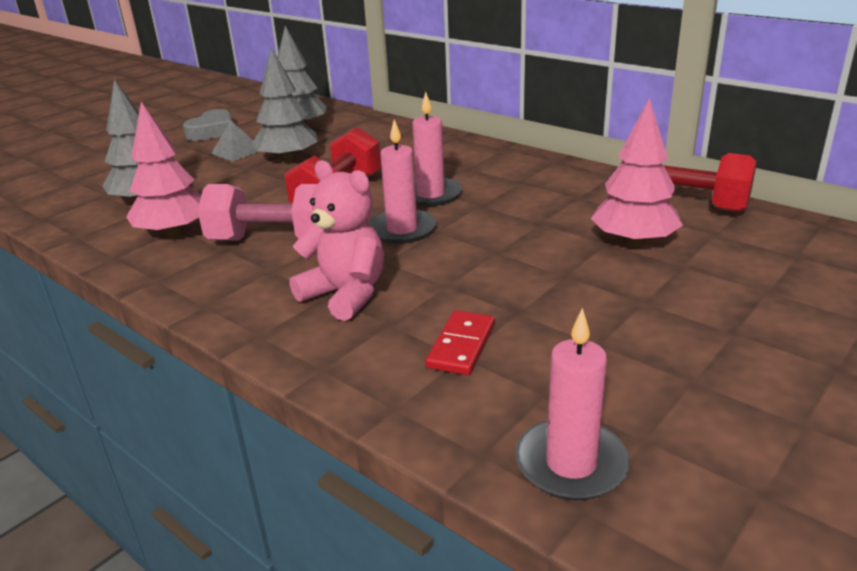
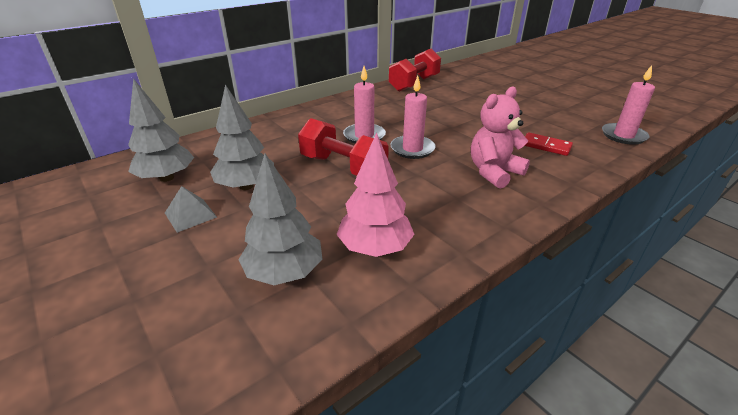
camera: 80 degrees left, 5 degrees up
(212, 131) = (99, 233): grey heart -> none
(274, 240) = (409, 196): pink dumbbell -> none
(633, 242) = (450, 98): pink tree -> none

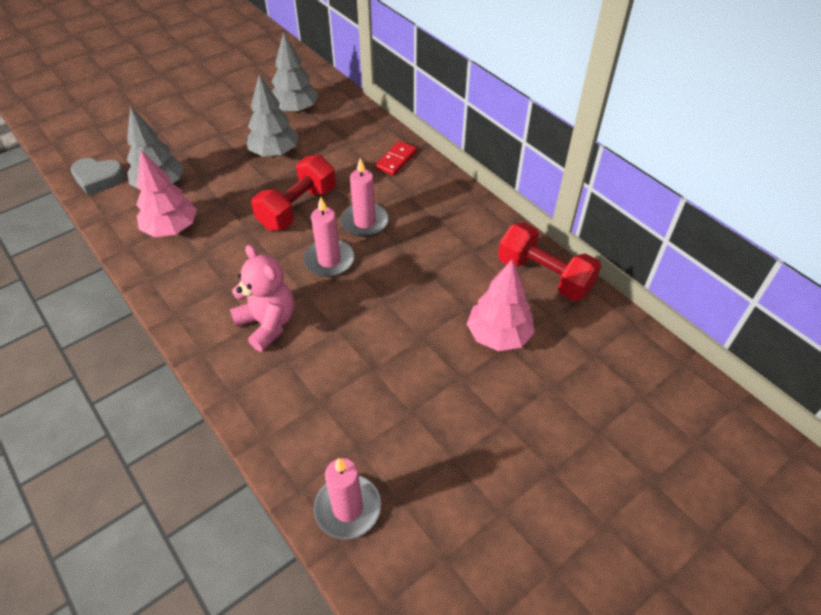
camera: 90 degrees right, 15 degrees up
(190, 215) = (239, 132): grey pyramid -> none
(248, 355) = (99, 179): none -> grey heart
(467, 96) = (498, 335): none -> pink tree
(545, 146) = (324, 392): red domino -> red domino (396, 160)

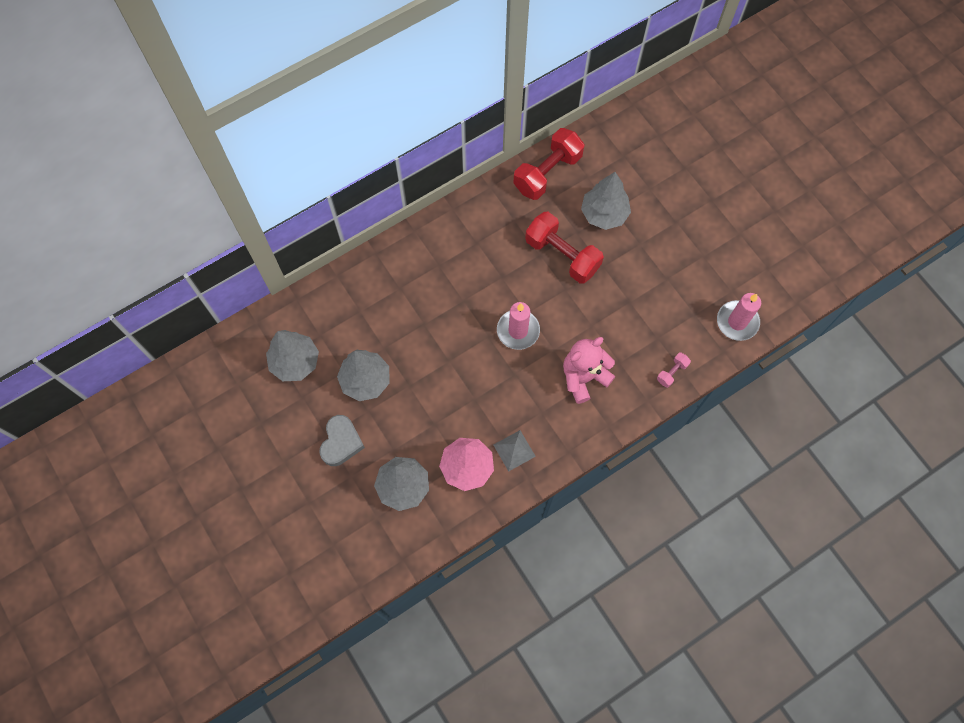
camera: 85 degrees left, 20 degrees up
(99, 179) = (386, 550): grey heart -> grey heart (341, 442)
(184, 265) = (514, 450): none -> grey pyramid
(269, 420) = (672, 372): none -> pink dumbbell
(297, 208) = (449, 357): red dumbbell -> red dumbbell (562, 255)
(364, 222) = (474, 301): pink candle -> none
(396, 160) = (391, 269): red domino -> none
(498, 335) = (604, 214): pink tree -> grey tree

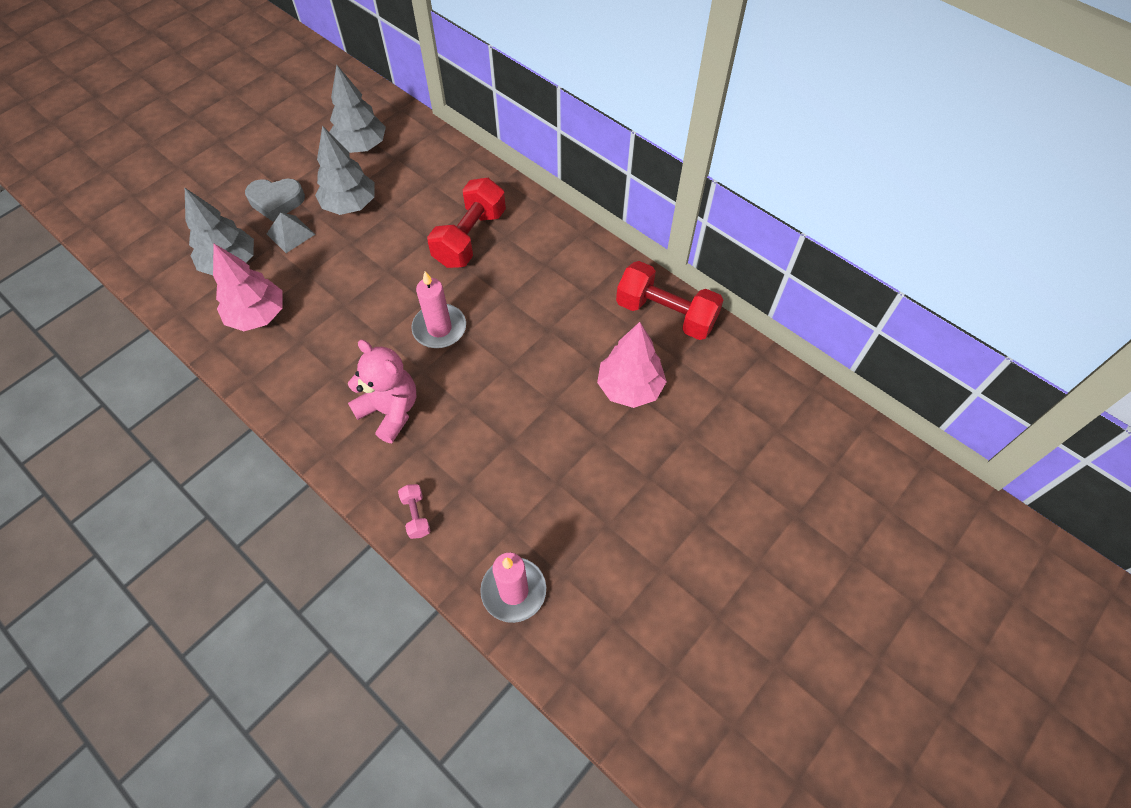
camera: 75 degrees right, 10 degrees down
(514, 450) = (283, 357): grey pyramid -> grey pyramid (290, 234)
(562, 255) = (554, 353): red dumbbell -> red dumbbell (470, 237)
(604, 214) = (630, 387): grey tree -> pink tree
(672, 372) = (416, 515): pink dumbbell -> pink dumbbell turned 45 degrees clockwise

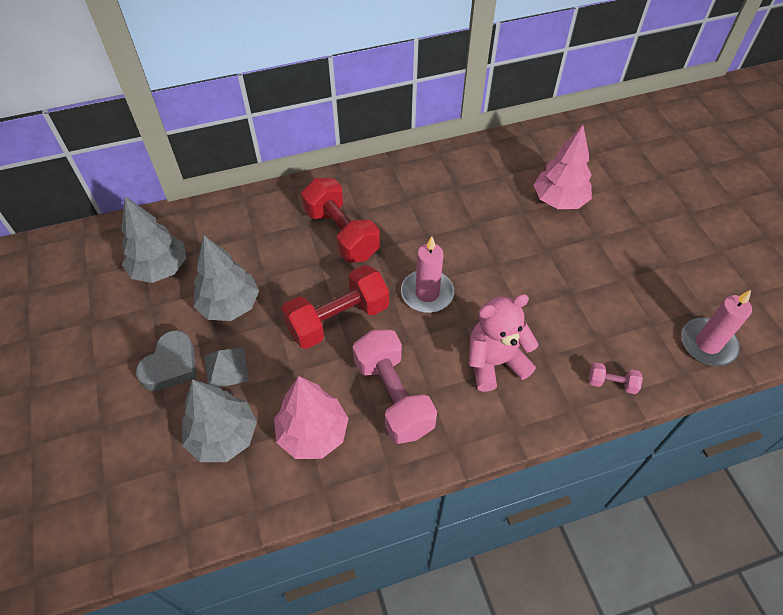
camera: 60 degrees left, 5 degrees down
(317, 352) = (393, 396): none -> pink dumbbell
(666, 314) = (504, 152): red dumbbell -> red dumbbell (338, 319)

